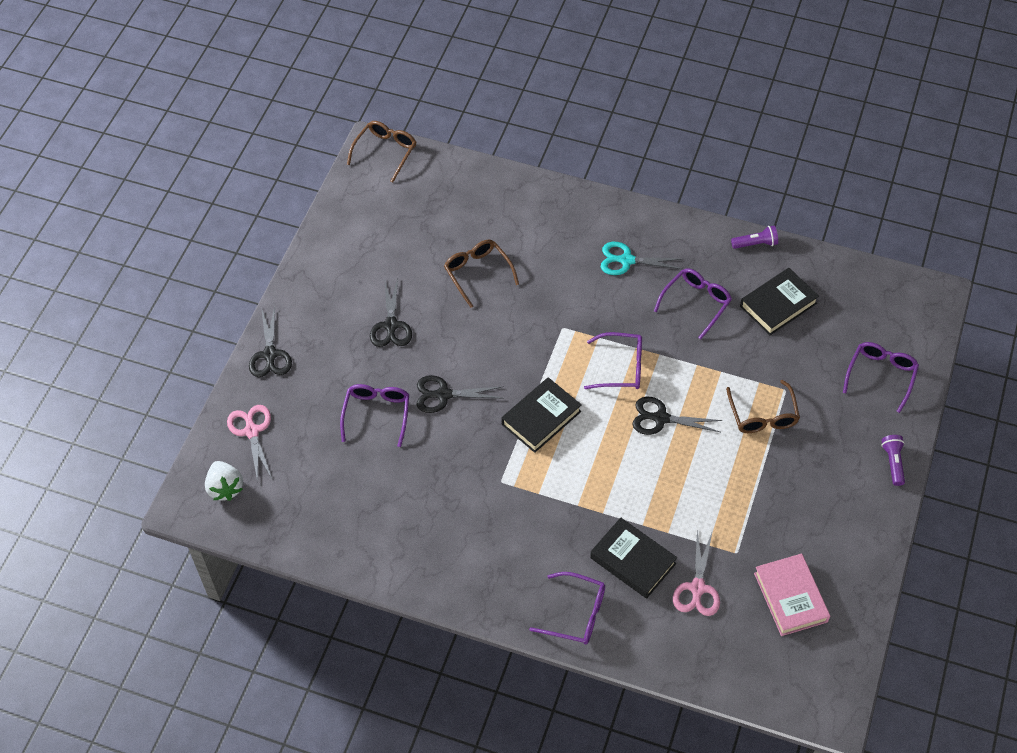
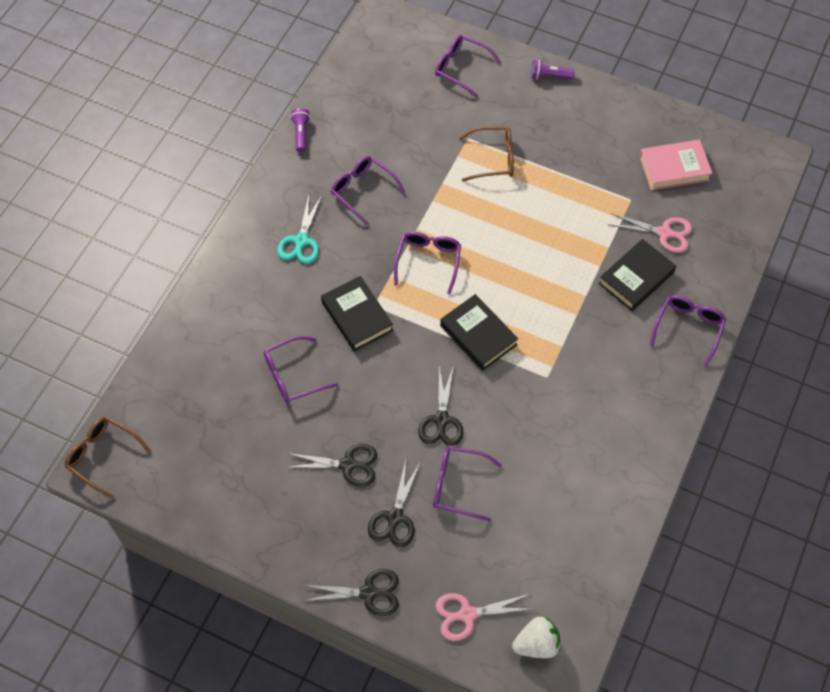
camera: 85 degrees left, 5 degrees up
(477, 273) = (293, 375): brown glasses -> purple glasses
(660, 418) = (488, 237): black scissors -> black scissors (395, 518)
(778, 305) = (374, 128): black book -> black book (357, 316)

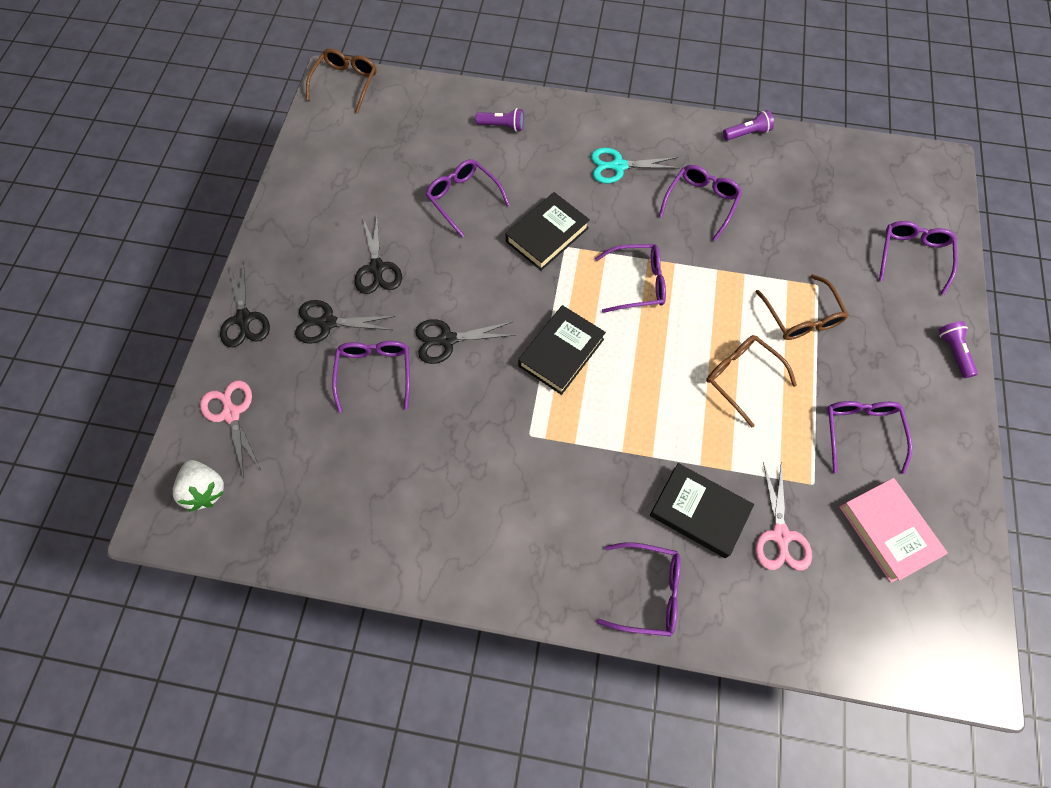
camera: 75 degrees right, 5 degrees up
(218, 323) = (502, 126): none -> purple flashlight
(535, 216) = (741, 378): none -> brown glasses
(598, 156) = (860, 432): none -> purple glasses

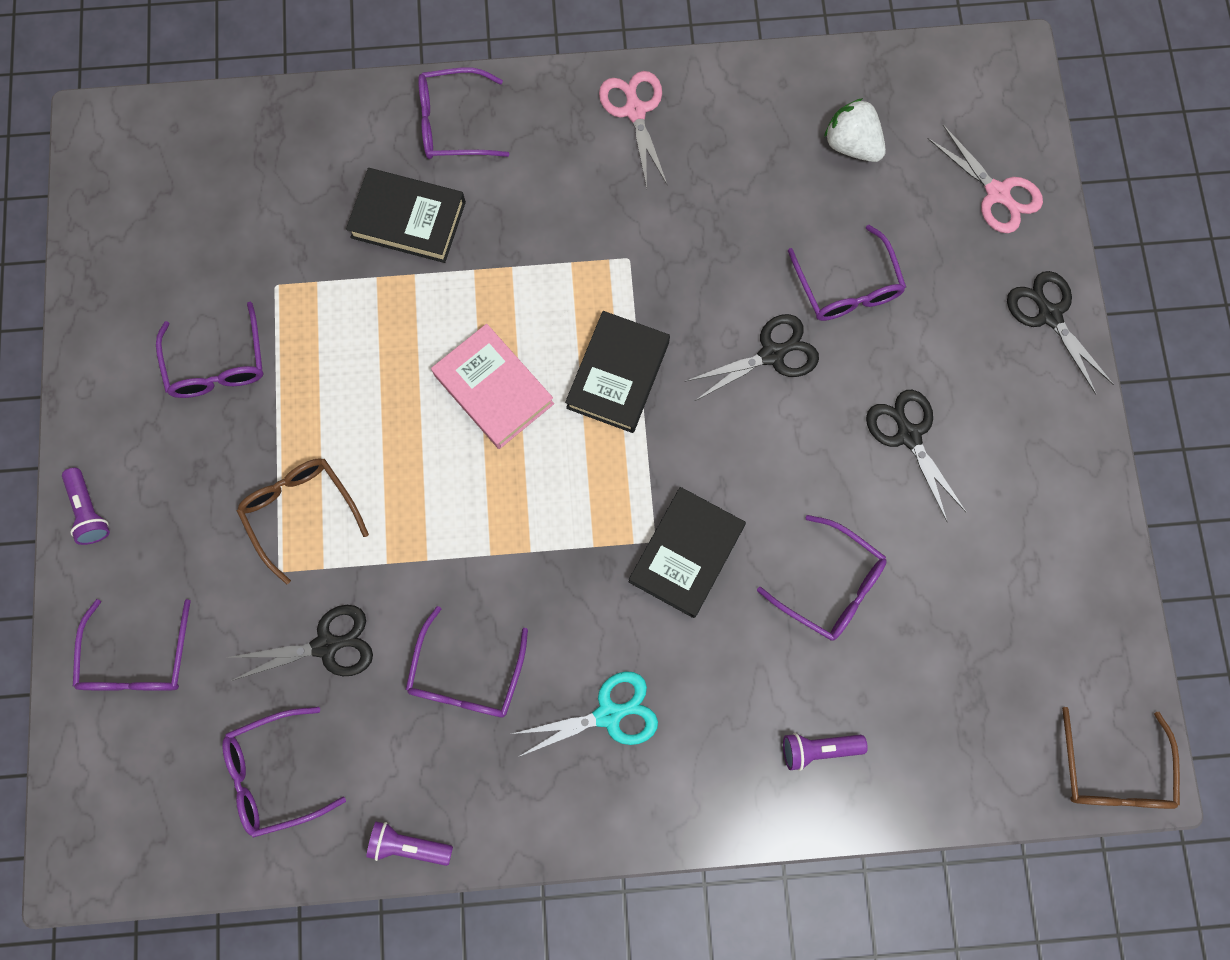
camera: 165 degrees right, 10 degrees up
(206, 490) = (978, 105): white strawberry -> white strawberry (851, 145)
(327, 323) = (938, 338): black scissors -> black scissors (327, 645)
(637, 283) = (537, 506): purple glasses -> purple glasses (275, 774)
(741, 378) = (375, 400): brown glasses -> none
(747, 133) = (409, 844): purple flashlight -> purple flashlight turned 45 degrees clockwise
(780, 536) = (311, 216): pink scissors -> pink scissors (635, 110)
(887, 531) = (186, 252): pink book -> pink book (494, 389)

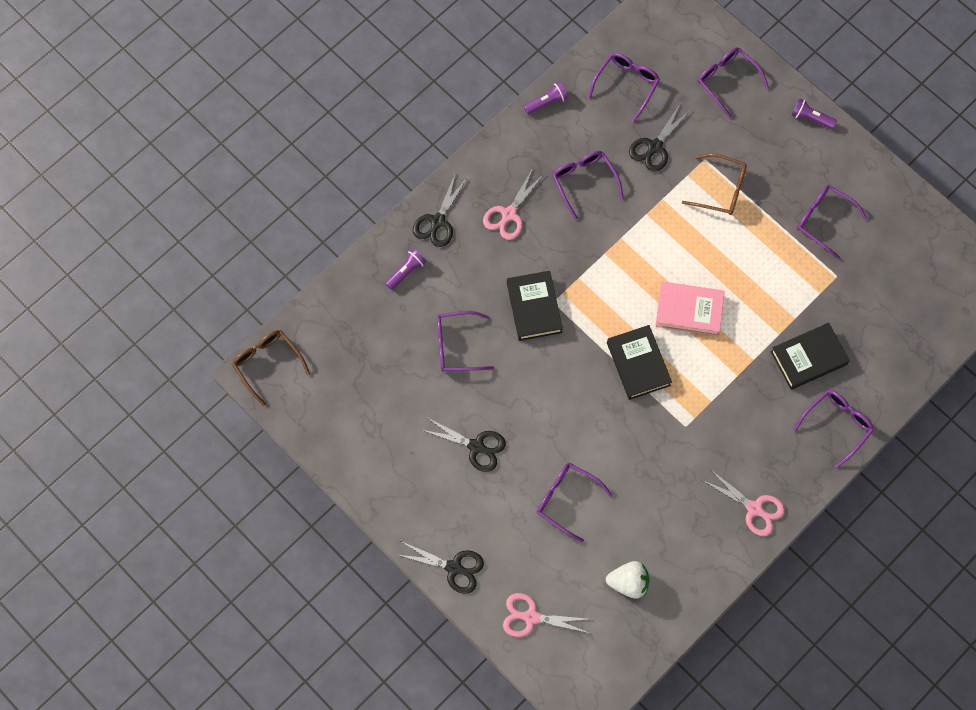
camera: 140 degrees right, 5 degrees down
(609, 714) = (509, 214): turquoise scissors -> pink scissors
(772, 354) = (574, 434): black scissors -> black scissors (437, 222)

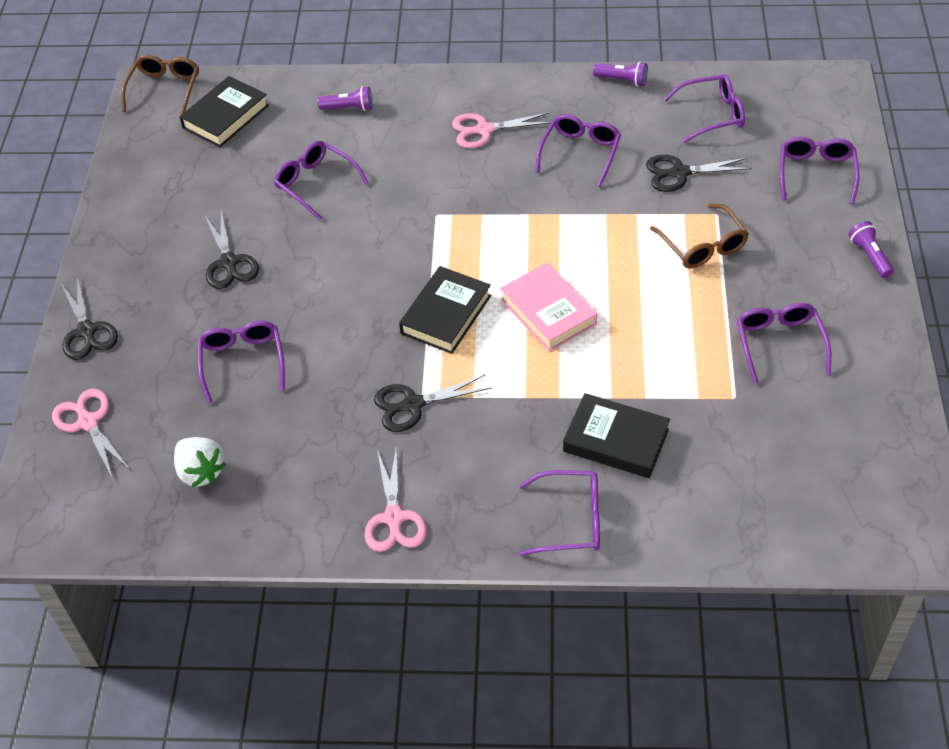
camera: 50 degrees right, 20 degrees down
(437, 222) = (420, 94): black scissors -> black scissors (412, 404)
(534, 307) = (414, 206): black book -> black book (225, 116)

